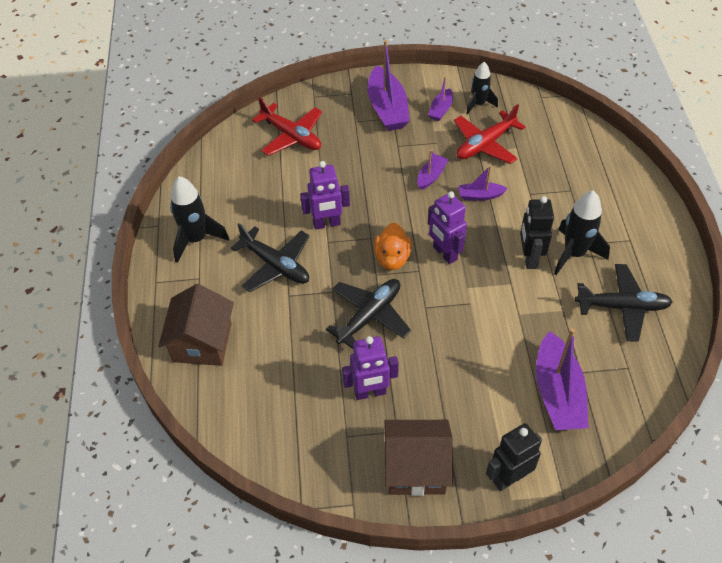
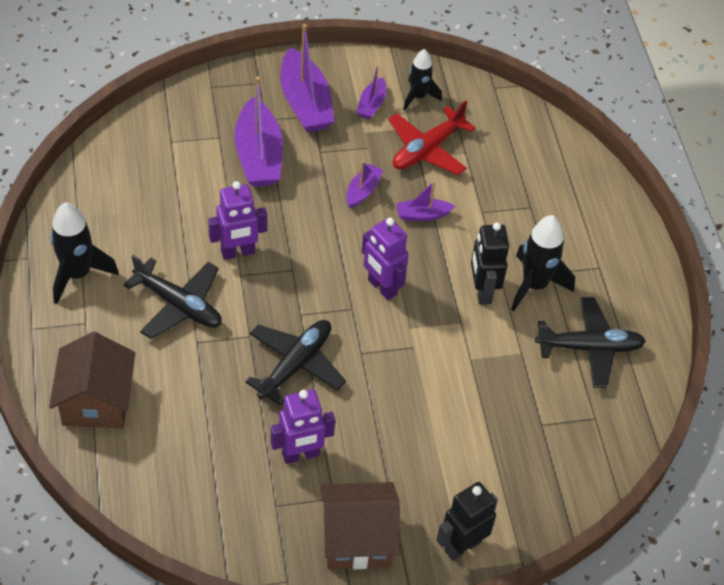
camera: 10 degrees left, 0 degrees up
(291, 136) = (187, 140): red plane -> none
(392, 258) = (319, 294): orange duck -> none
(557, 393) = (516, 449): purple boat -> purple boat (258, 155)

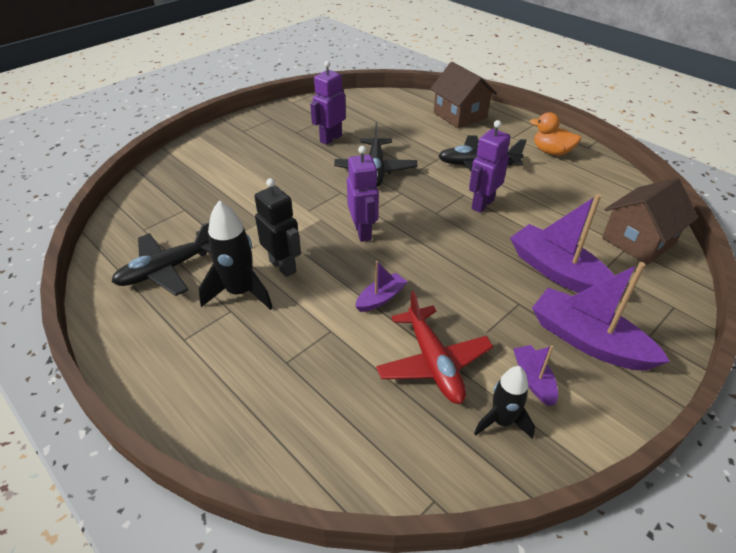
camera: 150 degrees right, 10 degrees down
(77, 274) = (551, 152): black rocket -> orange duck
(357, 539) = (269, 124): brown house -> brown house (638, 241)
(362, 191) = (448, 290): purple boat -> none
(382, 287) = (363, 232): purple robot -> purple robot turned 60 degrees clockwise
(427, 149) = (433, 362): red plane -> red plane turned 150 degrees clockwise
(462, 546) = (206, 142): black robot -> none

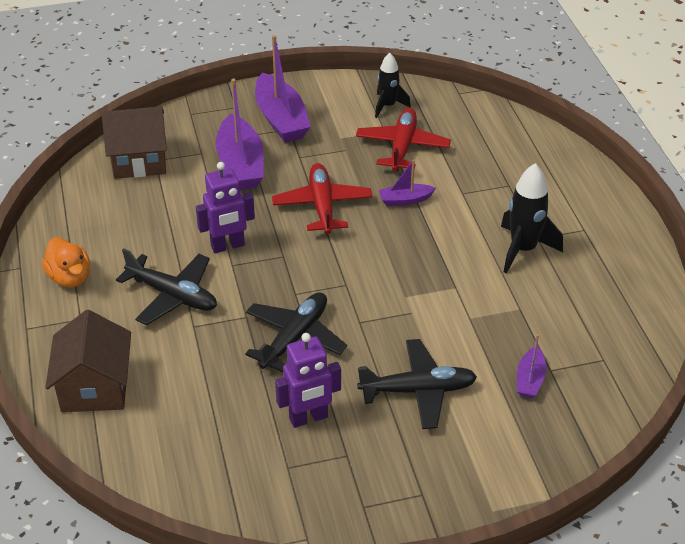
camera: 150 degrees left, 0 degrees up
(166, 270) = (587, 298): black plane -> black plane (418, 390)
(283, 266) = (472, 259): black robot -> none
(363, 232) = (373, 264): purple robot -> none
(448, 262) = (322, 206): none -> red plane
(533, 379) = (344, 115): purple boat -> purple boat (530, 379)

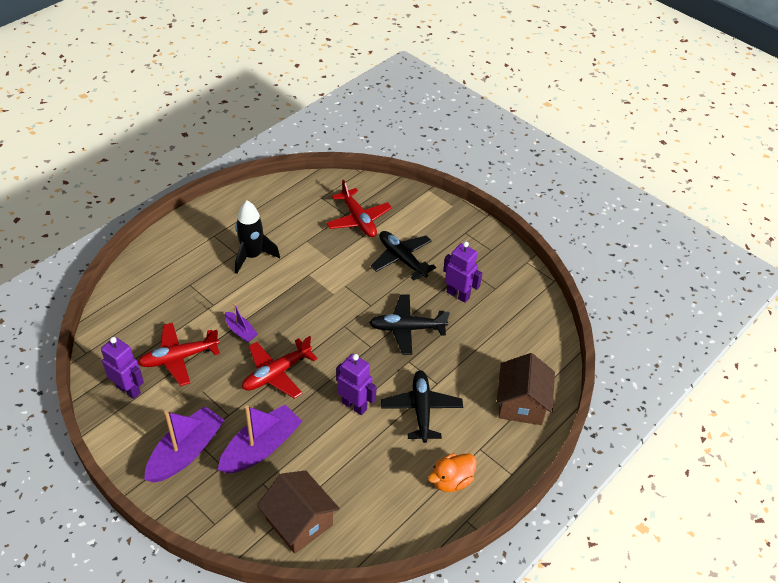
camera: 125 degrees left, 5 degrees up
(70, 277) = (451, 480): orange duck -> orange duck turned 150 degrees counterclockwise
(95, 387) = (521, 404): brown house -> brown house turned 45 degrees counterclockwise
(388, 106) = (128, 389): black rocket -> purple robot
(530, 379) = (358, 219): purple boat -> red plane

